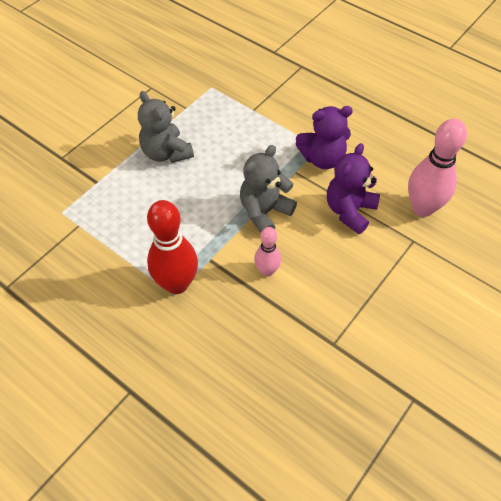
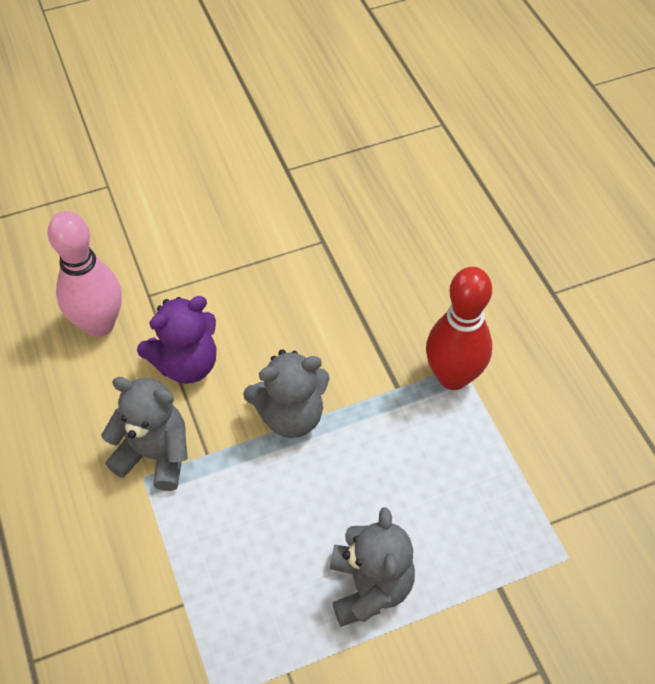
camera: 150 degrees left, 0 degrees up
(267, 271) = (339, 341): pink bowling pin -> none
(322, 159) = (155, 455): purple teddy bear -> grey teddy bear

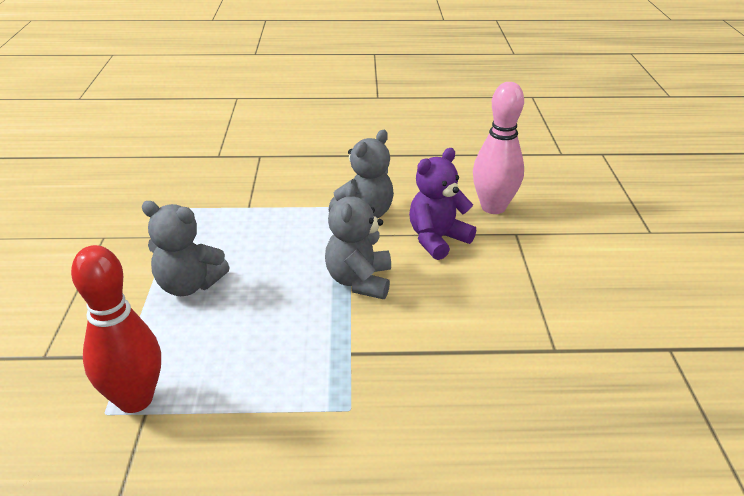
camera: 110 degrees right, 20 degrees down
(186, 364) = (437, 239): purple teddy bear -> purple teddy bear turned 60 degrees clockwise
(453, 377) = (340, 397): red bowling pin -> red bowling pin (135, 399)

